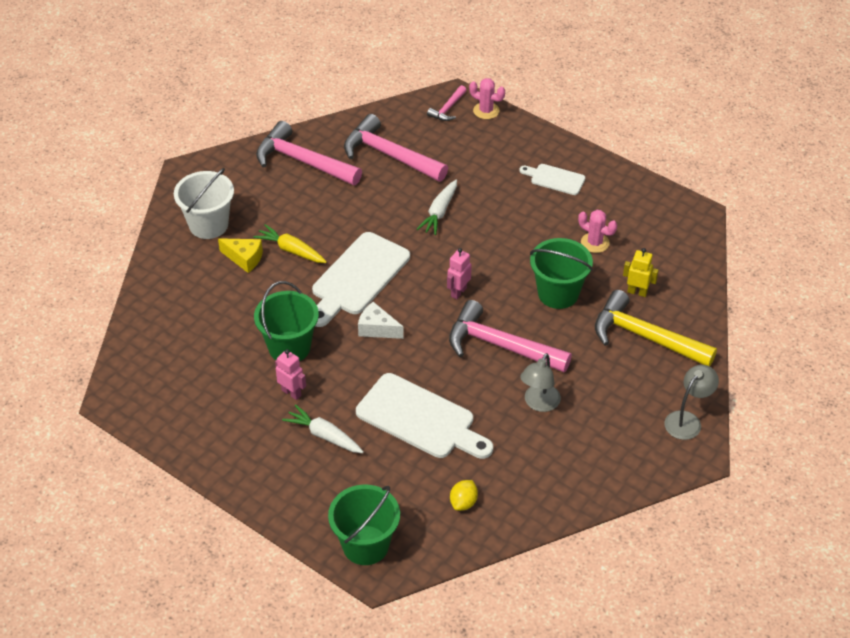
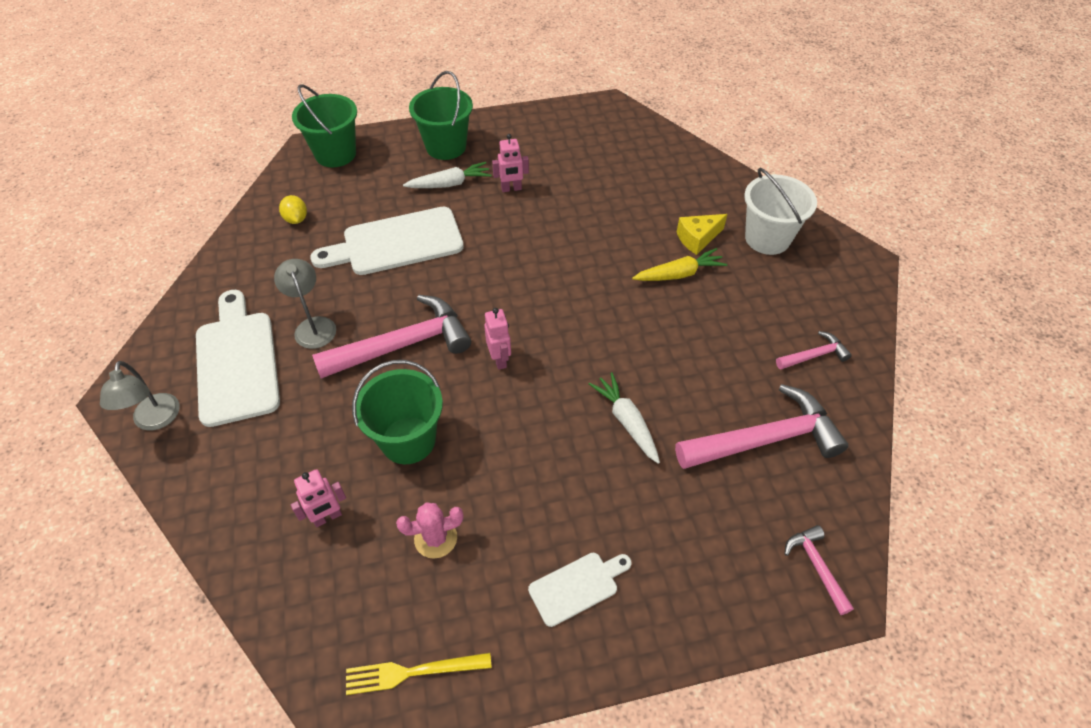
camera: 130 degrees right, 5 degrees up
(289, 347) = (560, 211): green bucket -> green bucket (446, 147)
(302, 161) = (814, 355): pink hammer -> pink hammer, size x0.49
(358, 277) = (596, 299): white cutting board -> white cutting board (237, 362)
(377, 329) = (520, 274): white cheese -> none
(486, 111) = (780, 612): pink cactus -> none
(637, 292) = (327, 517): yellow robot -> pink robot
(644, 337) = (272, 471): yellow hammer -> none
(659, 208) = (413, 672): none -> yellow fork

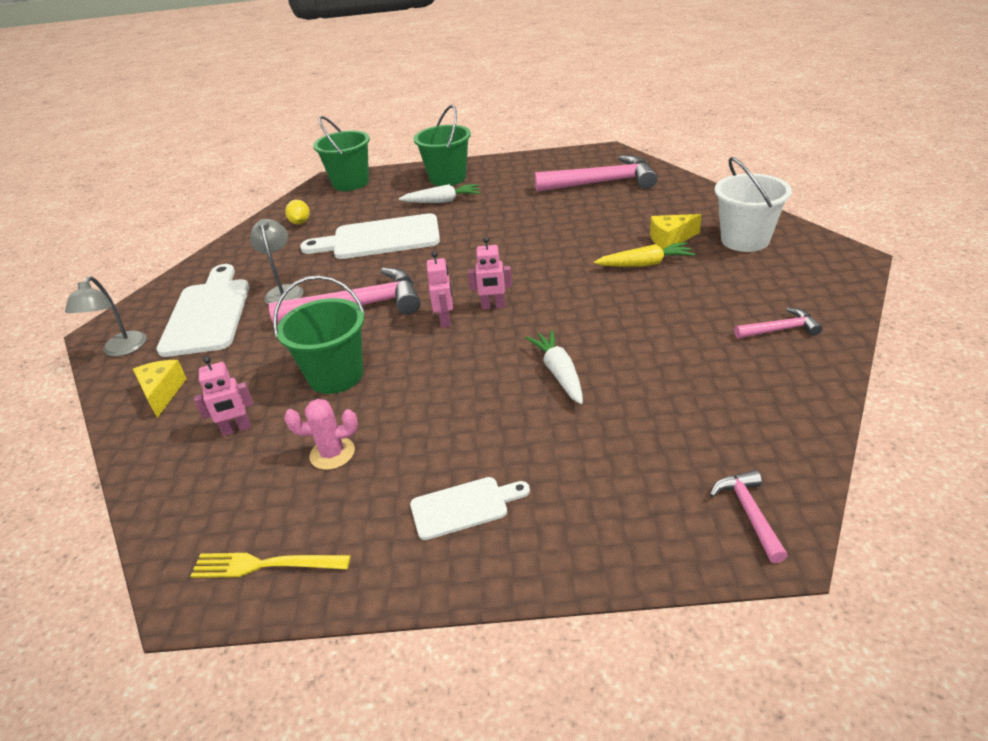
camera: 15 degrees right, 15 degrees down
(228, 477) = (162, 393): none -> yellow cheese
(511, 189) = (497, 204): pink robot -> pink robot (493, 306)
(765, 439) = (710, 395): pink hammer -> pink hammer (602, 183)

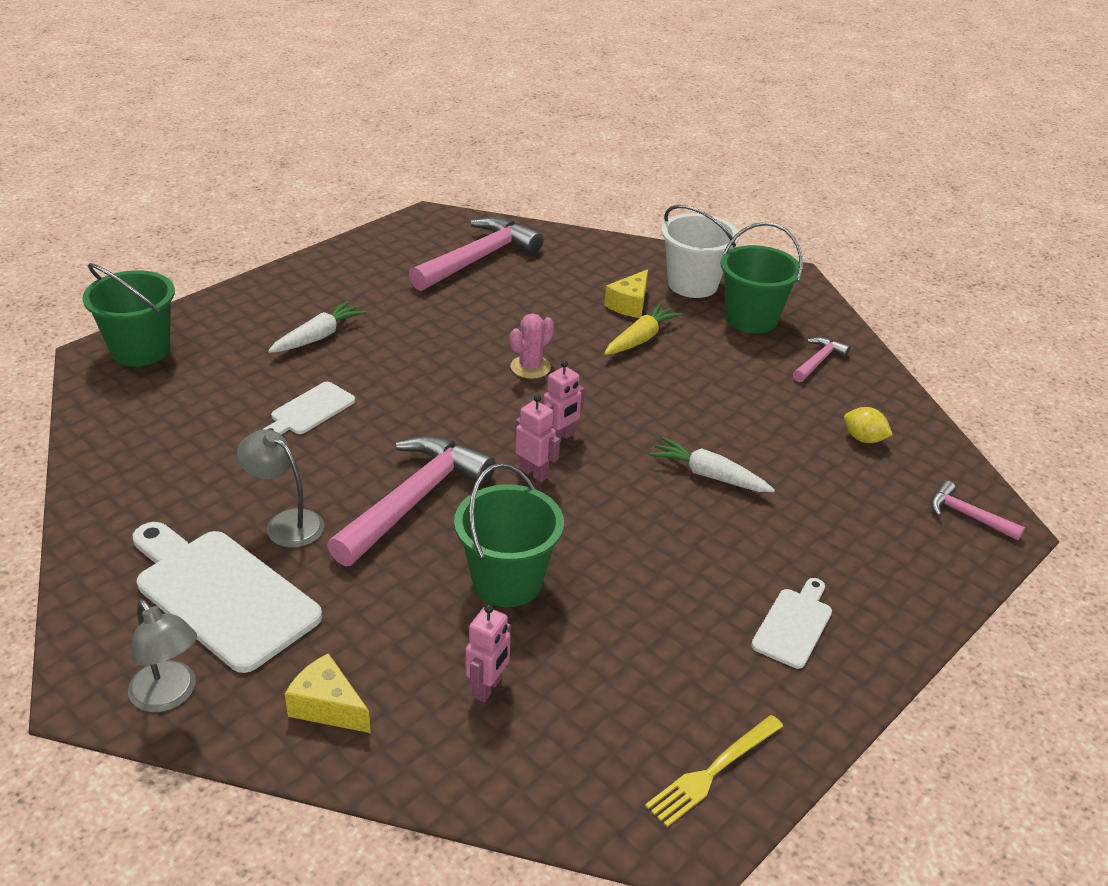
camera: 50 degrees left, 0 degrees up
(300, 222) = (154, 429): yellow lemon -> yellow lemon (863, 439)
(332, 453) = (622, 651): pink cactus -> pink cactus (530, 367)
(380, 238) = (310, 410): white cutting board -> white cutting board, size x0.53
(447, 178) = (278, 304): green bucket -> green bucket (751, 319)

